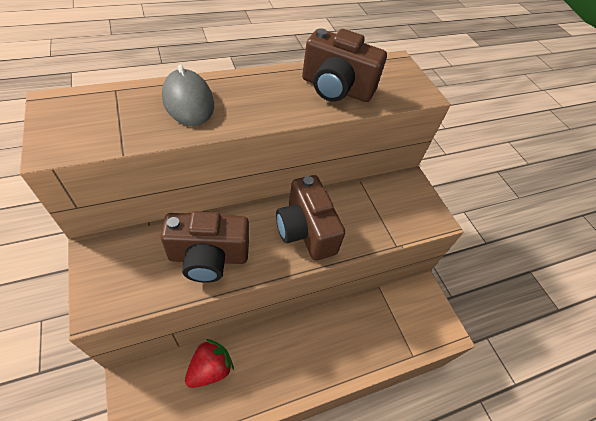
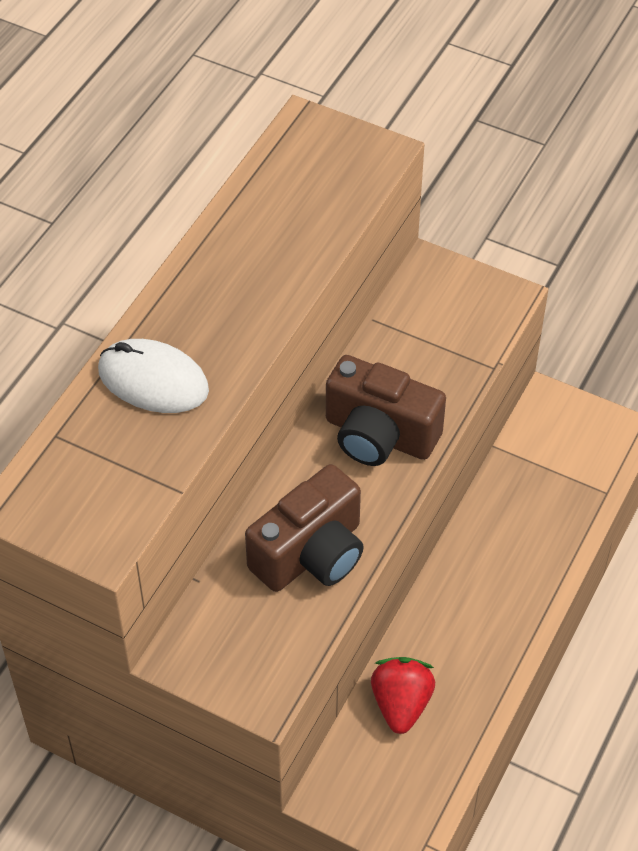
camera: 35 degrees left, 0 degrees up
(188, 101) = (153, 380): grey mouse -> white mouse
(336, 88) = (284, 226): brown camera -> none

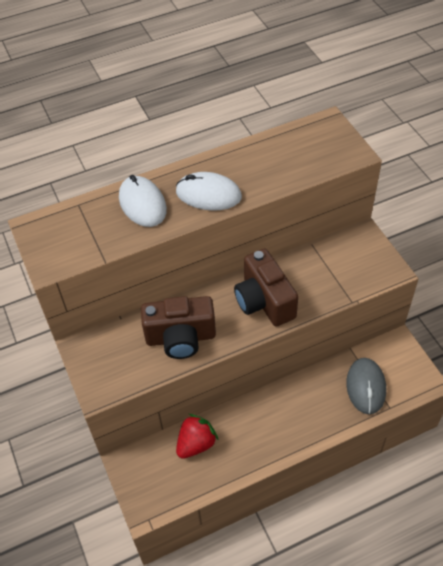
camera: 40 degrees right, 0 degrees up
(236, 315) = (208, 194): none -> white mouse
(555, 484) = (366, 387): none -> grey mouse

